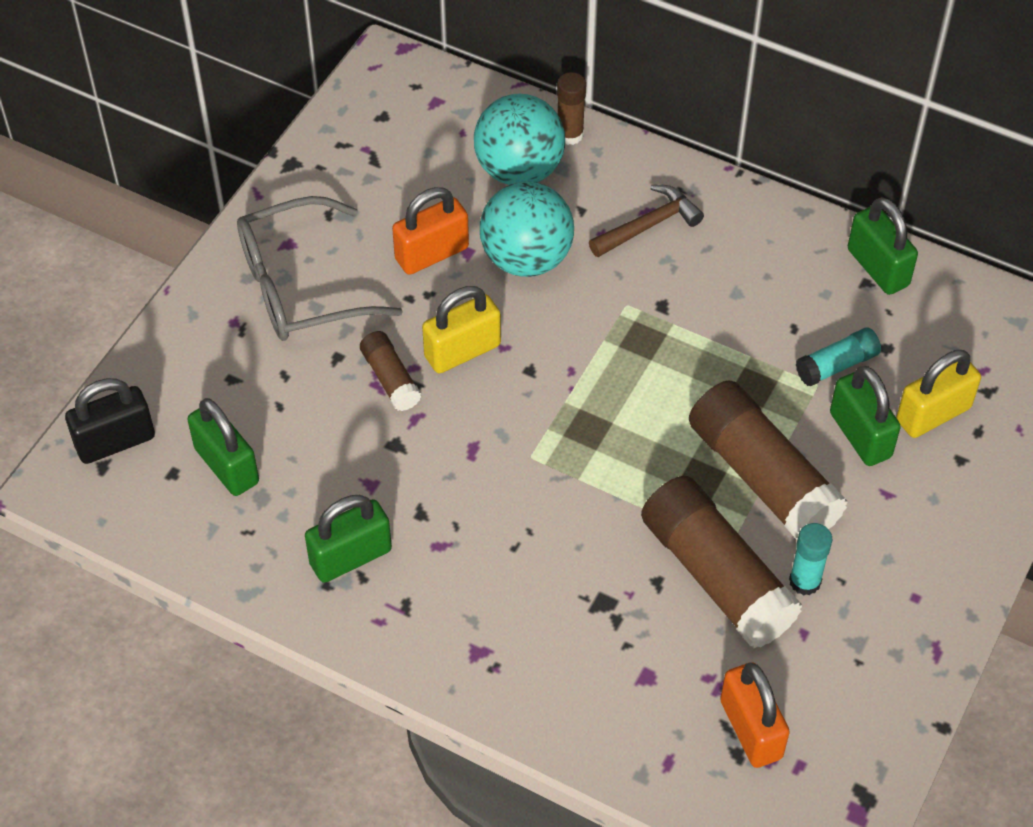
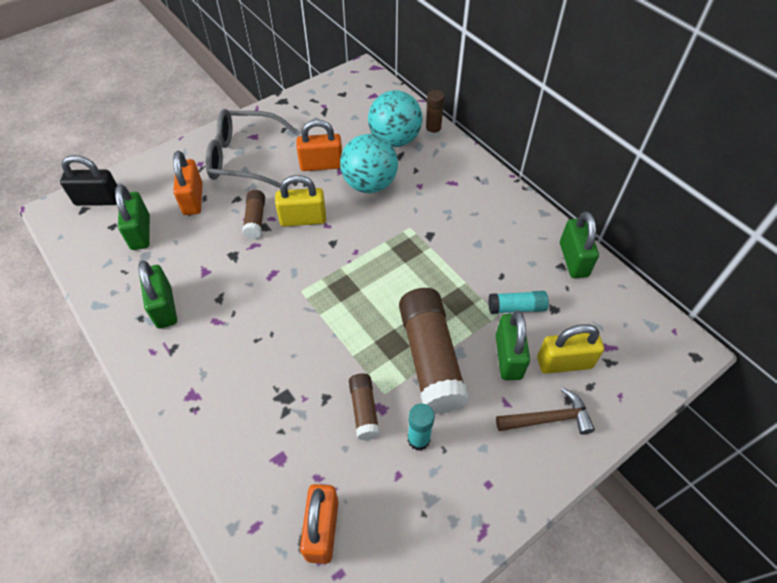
camera: 25 degrees right, 0 degrees up
(269, 383) = (193, 199): none -> orange padlock
(350, 557) = (164, 307): green padlock -> green padlock turned 75 degrees clockwise
(648, 225) = (448, 190): brown hammer -> brown hammer (548, 419)
(716, 576) = (364, 410): brown glue stick -> brown glue stick, size x0.50

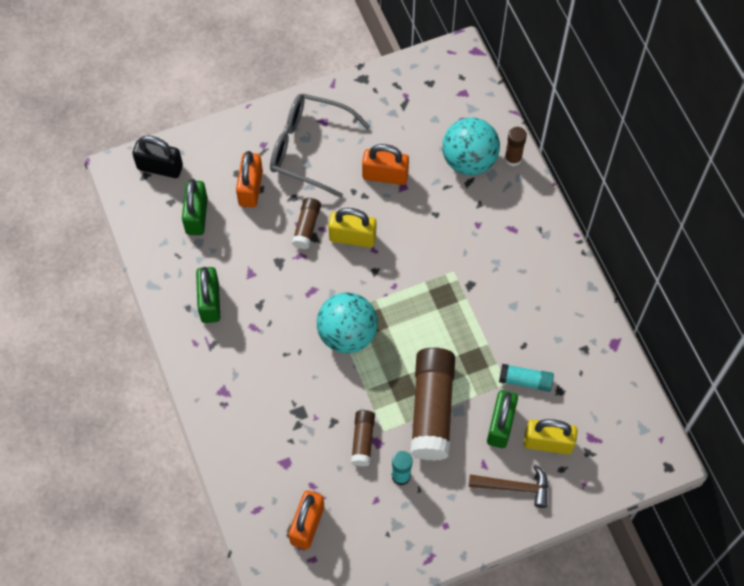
camera: 15 degrees right, 10 degrees up
(369, 184) = (427, 211): turquoise ball -> turquoise ball (347, 334)
(573, 259) = (599, 345): green padlock -> none

